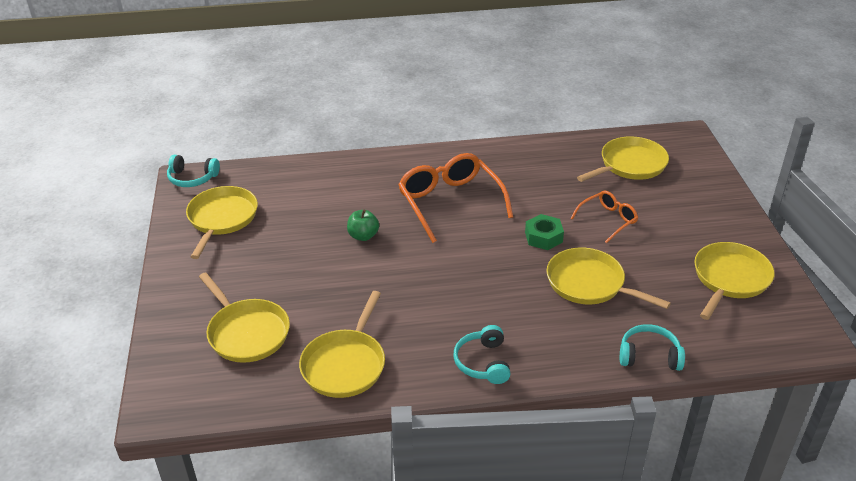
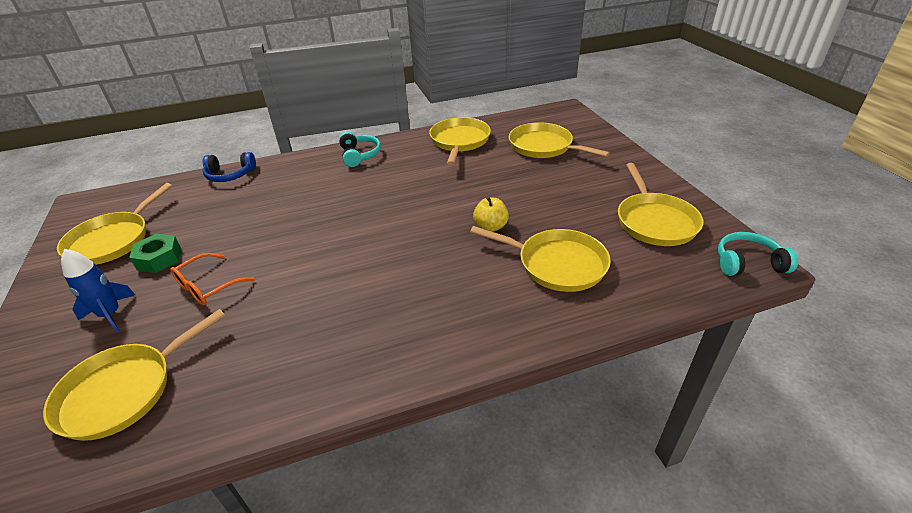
camera: 170 degrees right, 0 degrees up
(363, 236) = (491, 227): green apple -> yellow apple
(450, 203) = (402, 279): orange glasses -> none
(543, 237) = (292, 254): green nut -> green nut (159, 259)
(589, 284) = (258, 216): yellow pan -> yellow pan (557, 264)
(649, 356) = (230, 175): turquoise headphones -> blue headphones
(675, 210) = (110, 314): none -> blue rocket

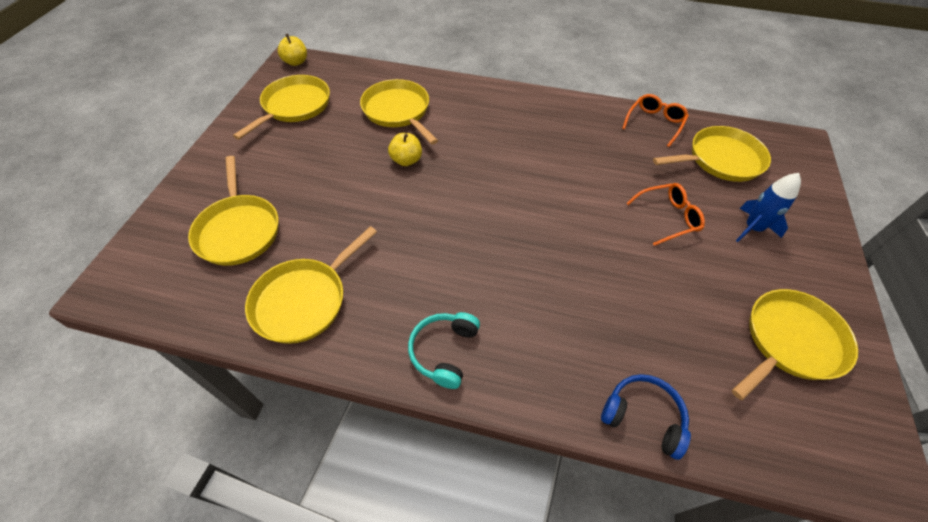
camera: 150 degrees left, 15 degrees up
(159, 259) = (722, 278): green nut -> none
(222, 411) = (654, 123): none -> orange glasses
(748, 263) = (296, 62): turquoise headphones -> yellow apple

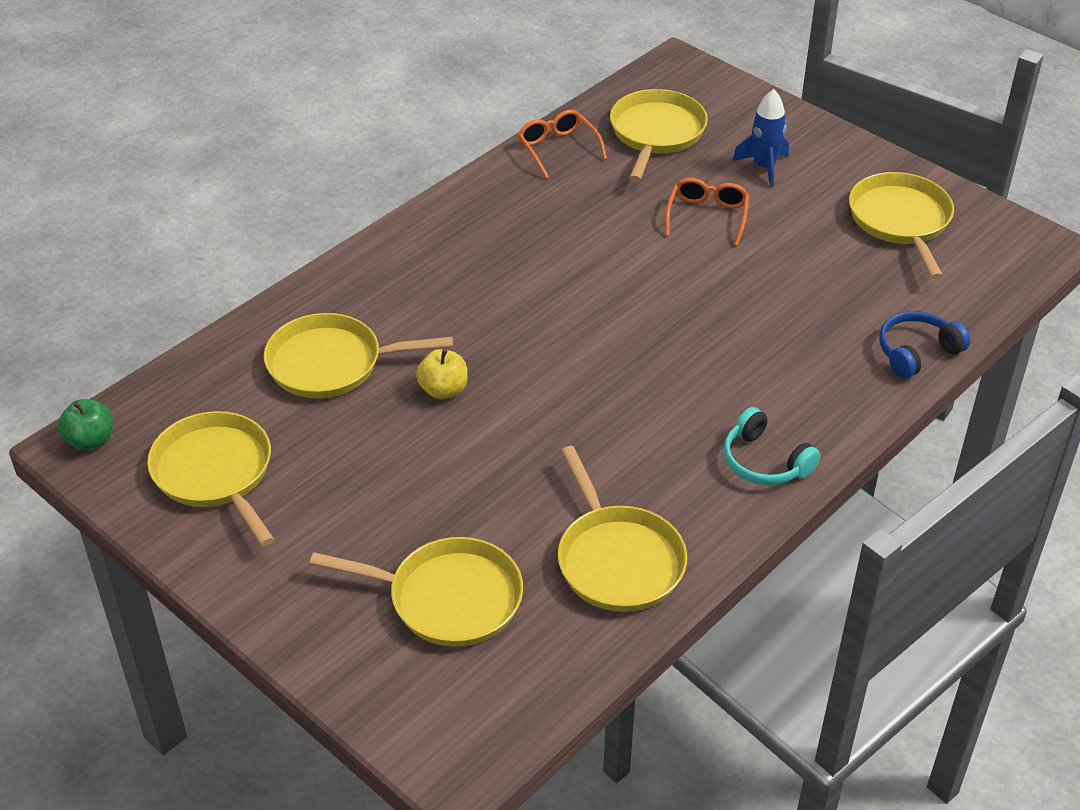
camera: 60 degrees left, 10 degrees down
(296, 62) = (91, 440): yellow apple -> green apple

